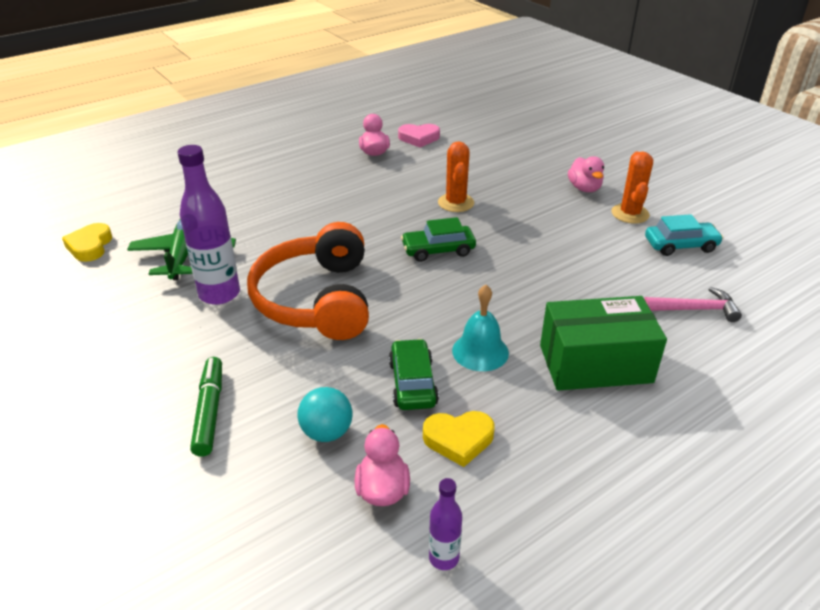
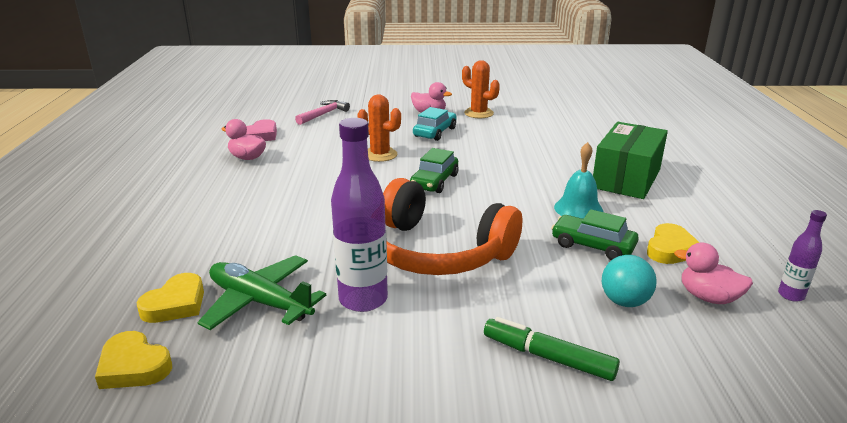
camera: 55 degrees left, 10 degrees down
(158, 227) = (176, 304): none -> yellow heart
(680, 245) = (531, 114): turquoise car -> turquoise car (435, 132)
(695, 309) = (599, 135): pink hammer -> pink hammer (323, 114)

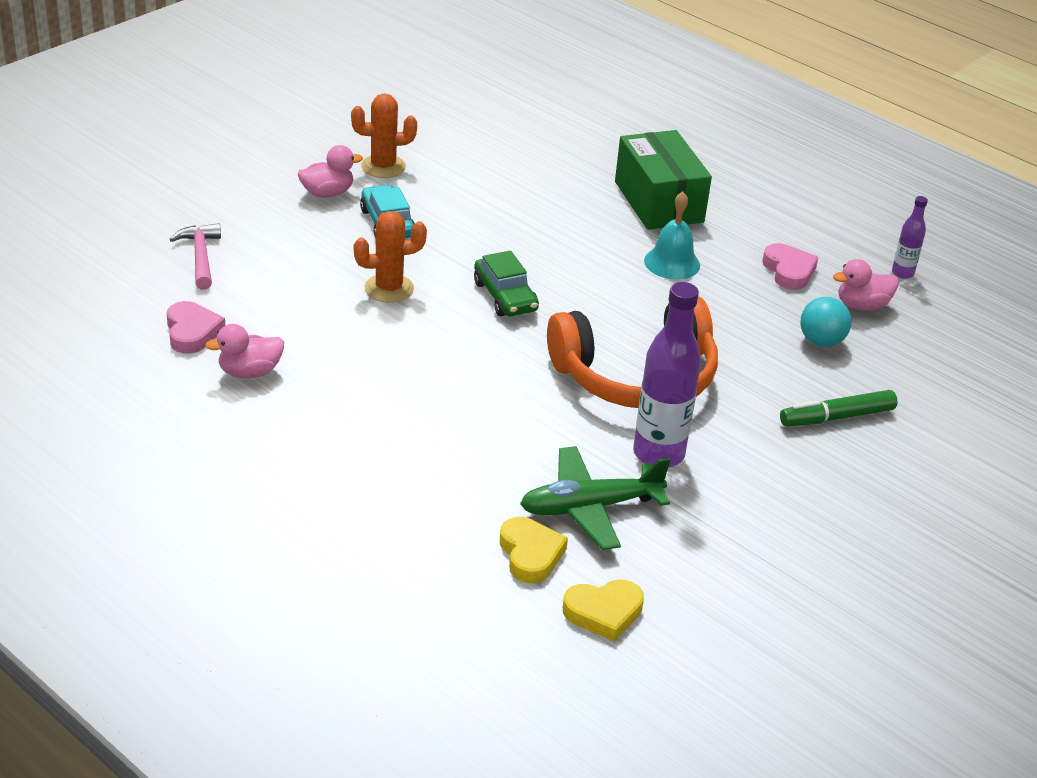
camera: 50 degrees left, 10 degrees up
(592, 246) = (735, 299): green car -> none
(671, 249) = (789, 271): yellow heart -> pink heart

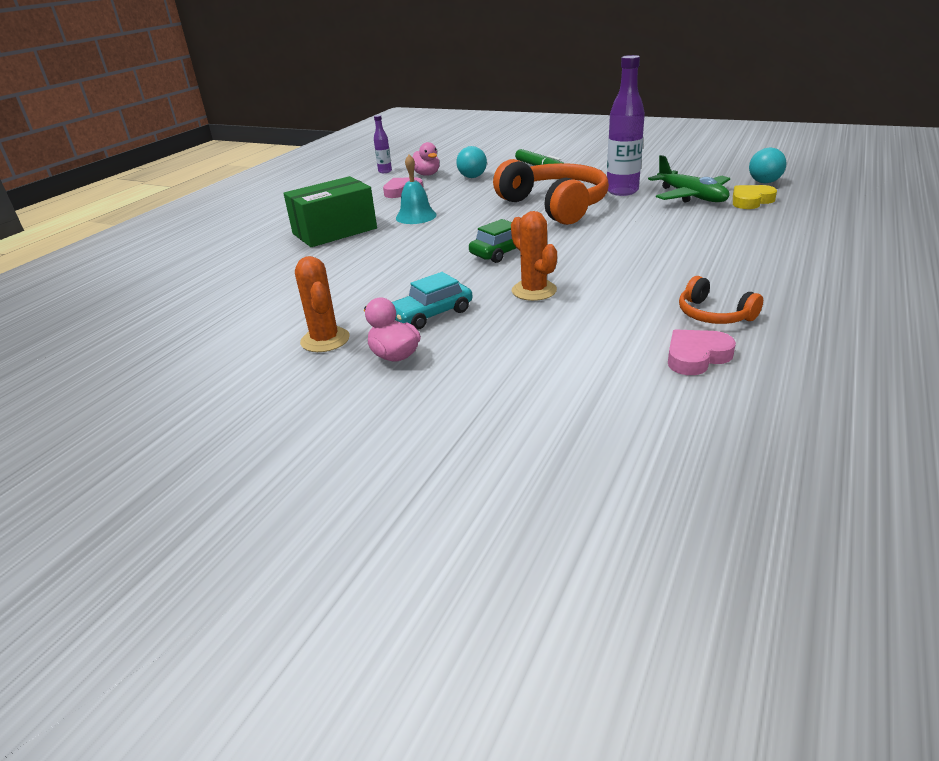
camera: 100 degrees left, 5 degrees down
(200, 257) = (571, 392): pink hammer -> none
(249, 372) = (714, 315): pink duck -> orange headphones
(603, 613) = (764, 182): yellow heart -> turquoise ball

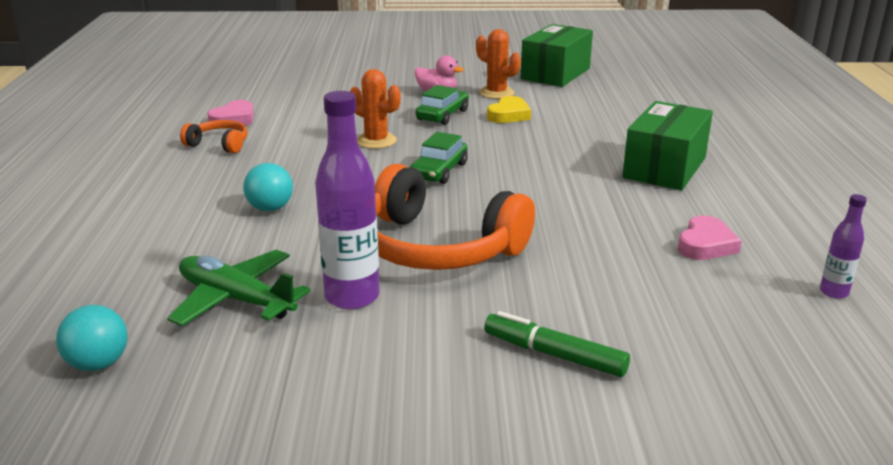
camera: 150 degrees right, 5 degrees down
(197, 364) = (555, 74): none -> green box
(416, 216) = (604, 201): turquoise bell -> none
(426, 174) = (740, 294): pink duck -> none
(431, 314) = (442, 115): turquoise car -> green car
(472, 177) = (645, 299): turquoise ball -> turquoise ball (270, 208)
(751, 201) = (142, 302): yellow heart -> yellow heart (509, 115)

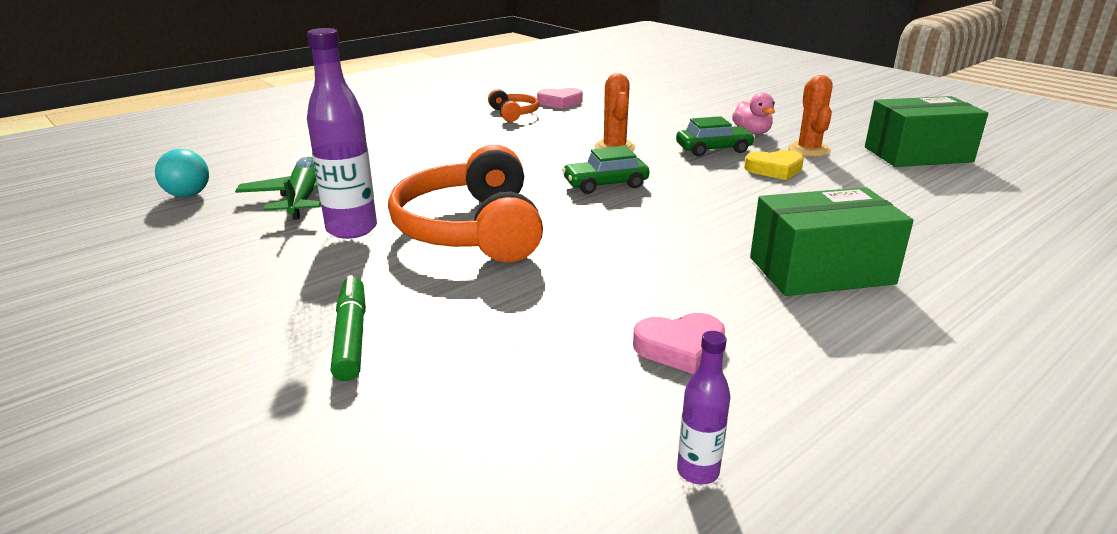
camera: 50 degrees right, 0 degrees up
(270, 208) = (445, 160): turquoise ball -> none

